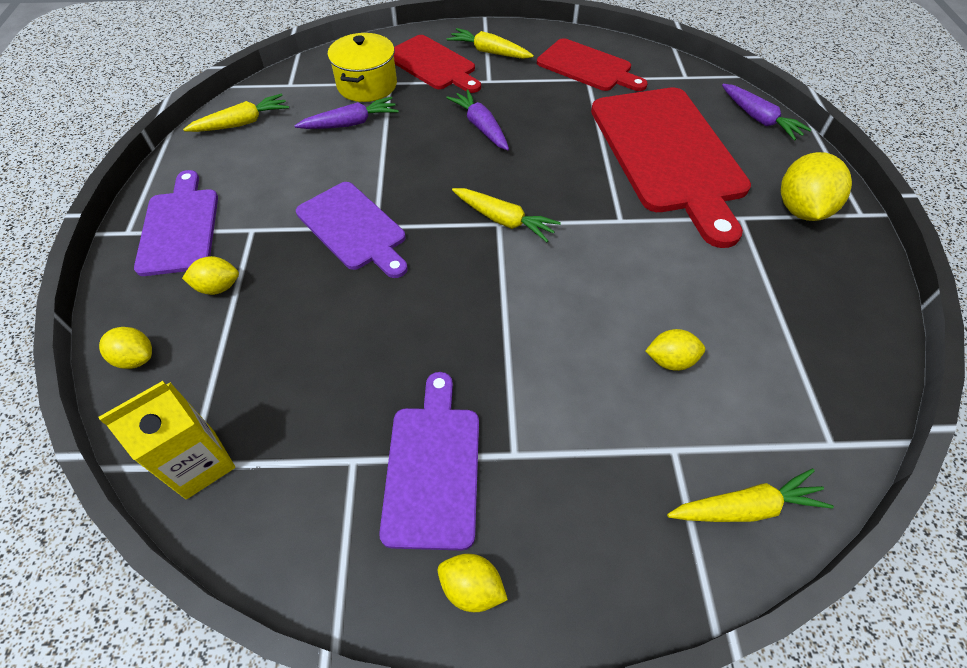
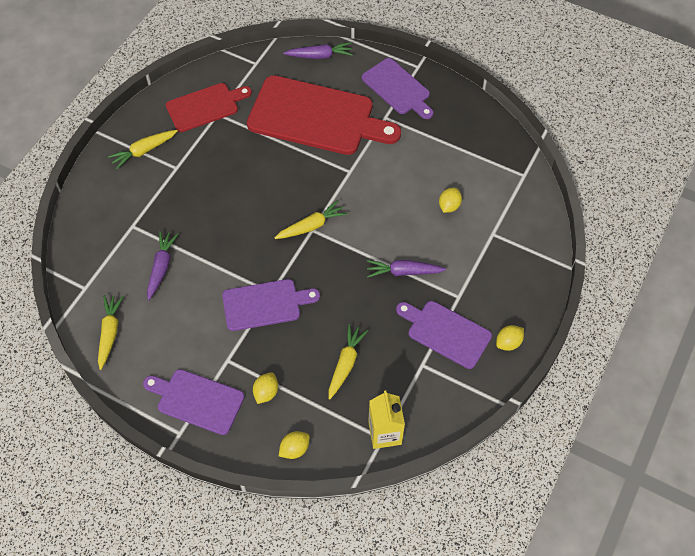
camera: 60 degrees left, 5 degrees up
(367, 85) = (124, 240): yellow pot -> none
(433, 64) = (132, 191): red cutting board -> none
(480, 127) = (221, 196): purple carrot -> purple carrot (403, 272)
(746, 507) = (531, 225): yellow carrot -> yellow carrot (345, 363)
(801, 209) = (397, 88): yellow lemon -> purple cutting board

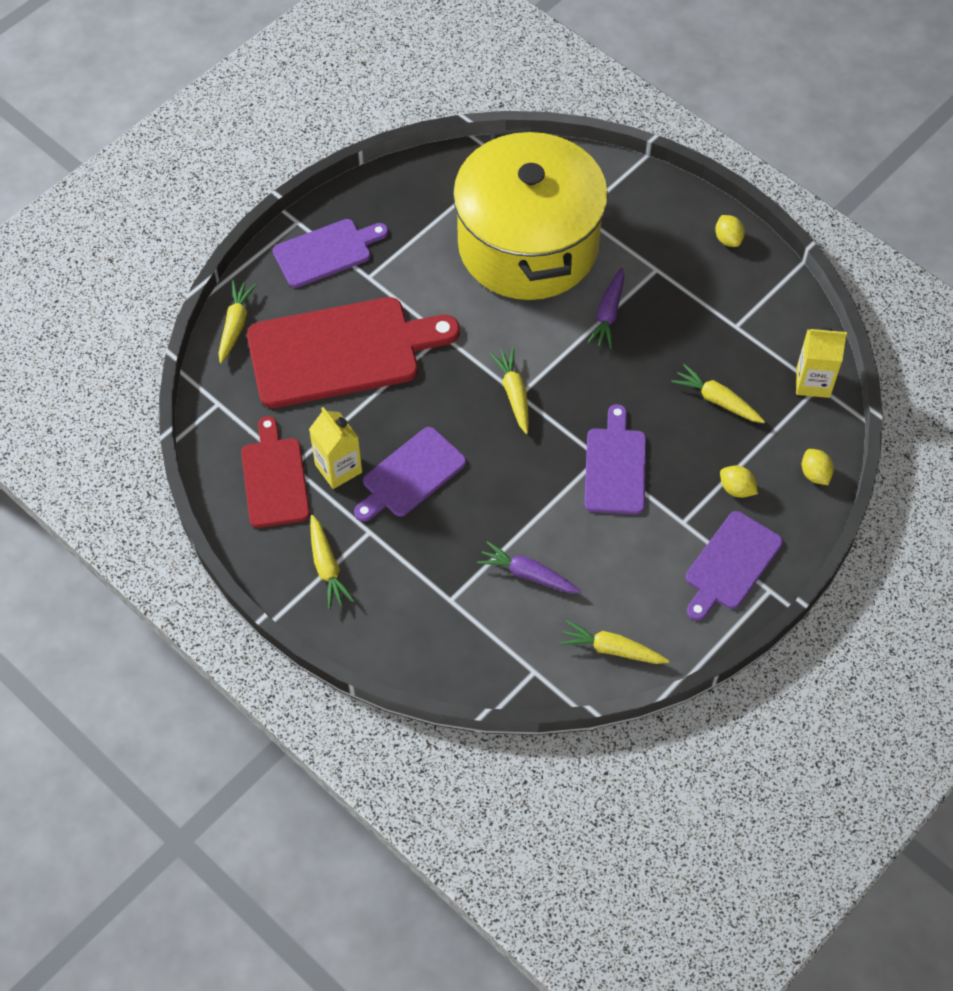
camera: 75 degrees left, 0 degrees up
(221, 138) = (338, 468): none -> yellow carton
(316, 117) = (341, 352): red cutting board -> red cutting board turned 45 degrees clockwise
(320, 56) = (235, 325): purple carrot -> yellow carrot
(446, 332) = (700, 293): purple cutting board -> purple cutting board (410, 475)
(449, 206) = (528, 245): yellow lemon -> yellow pot

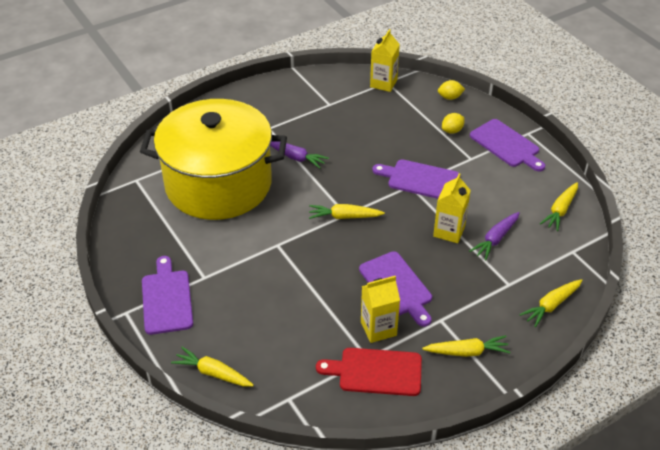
camera: 75 degrees left, 15 degrees down
(341, 352) = (269, 307): red cutting board -> none
(525, 517) = (449, 231): none -> yellow carton
(717, 400) = (383, 124): yellow carrot -> yellow carrot (551, 306)
(728, 239) = (260, 93): yellow lemon -> none

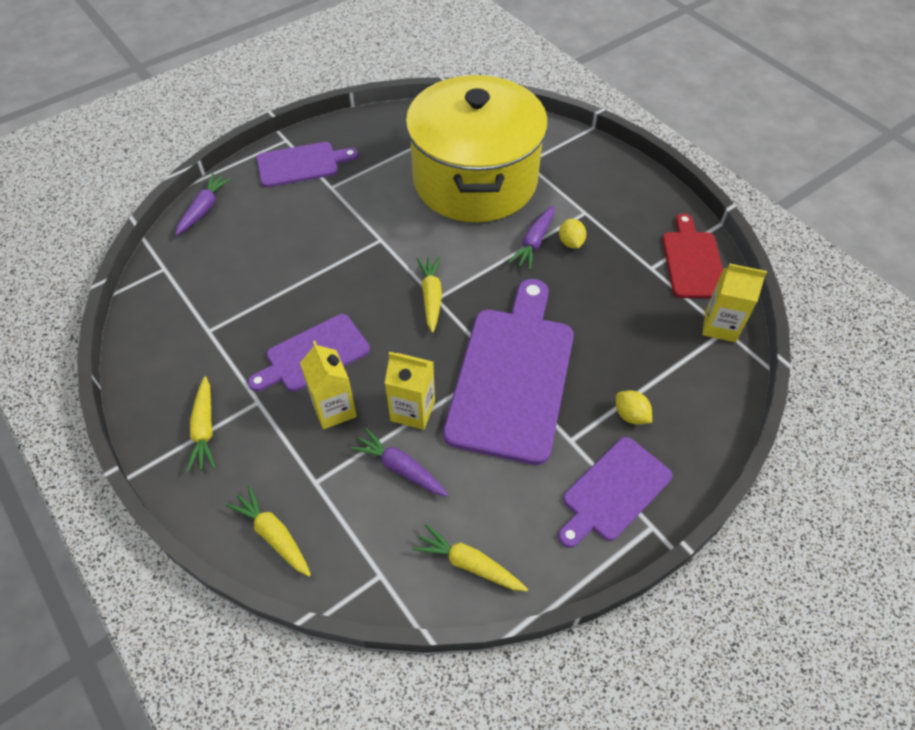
camera: 85 degrees right, 10 degrees up
(213, 373) = (204, 209): yellow carrot -> purple carrot
(376, 371) = (187, 339): red cutting board -> red cutting board (693, 261)
(378, 328) = (249, 339): yellow carton -> yellow carton (334, 409)
(420, 179) = (513, 376): purple cutting board -> purple cutting board, size x1.75
(450, 97) = (713, 413): yellow lemon -> yellow lemon (570, 243)

